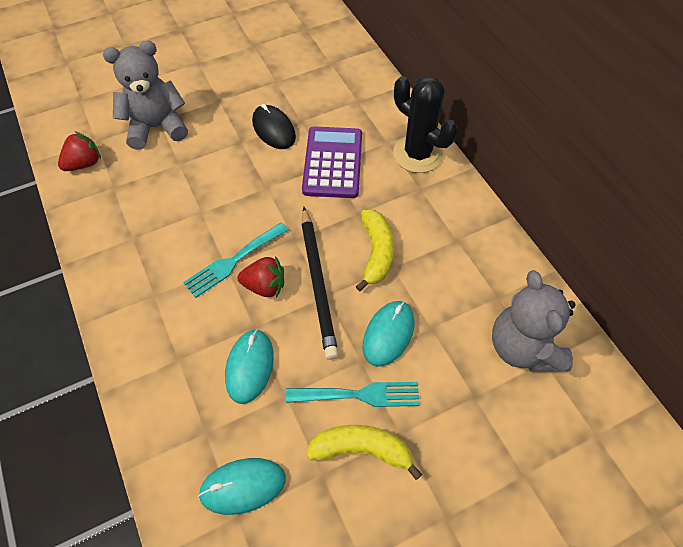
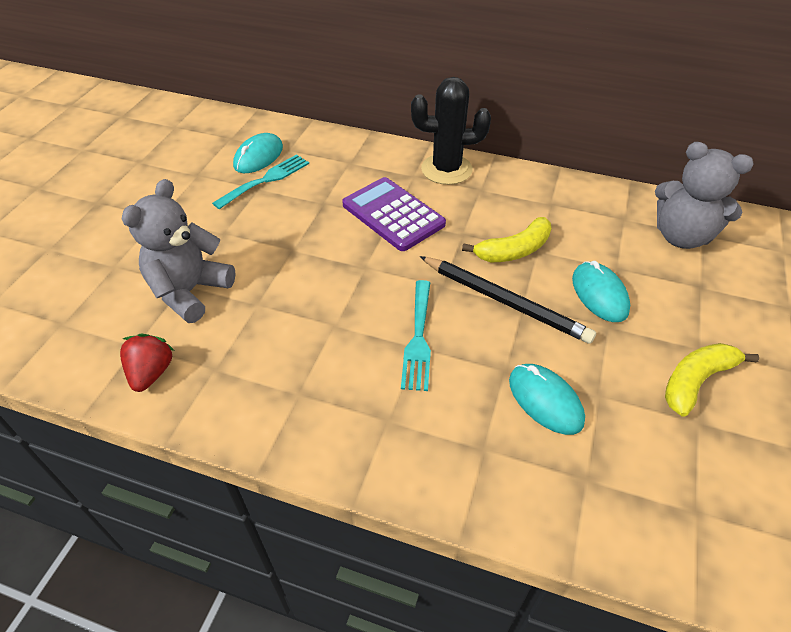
camera: 45 degrees left, 10 degrees down
(243, 486) = (668, 487): turquoise mouse -> turquoise mouse (258, 157)
(265, 286) = (470, 335): red strawberry -> none
(273, 129) = (309, 223): black mouse -> none
(359, 395) = (641, 348): turquoise fork -> turquoise fork (266, 180)
(376, 253) = (514, 250): yellow banana -> yellow banana turned 105 degrees clockwise

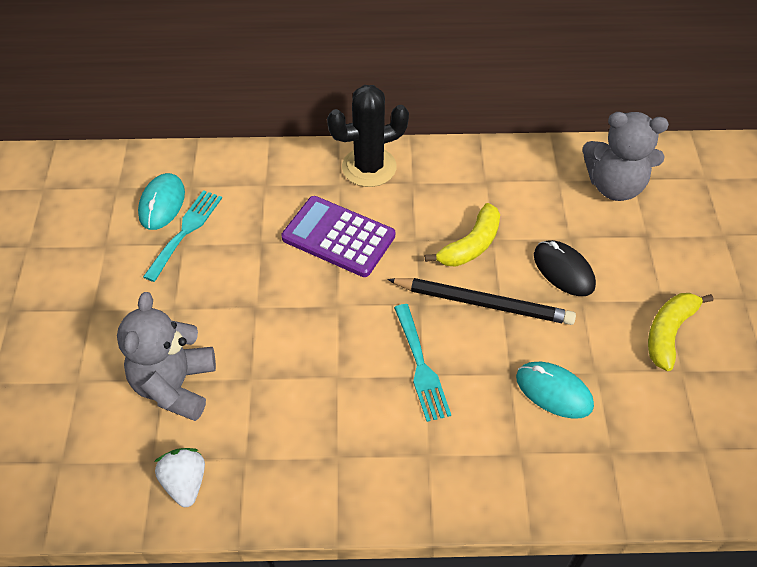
camera: 20 degrees left, 5 degrees up
(151, 373) = (185, 483): red strawberry -> white strawberry
(599, 294) = (563, 270): turquoise mouse -> black mouse

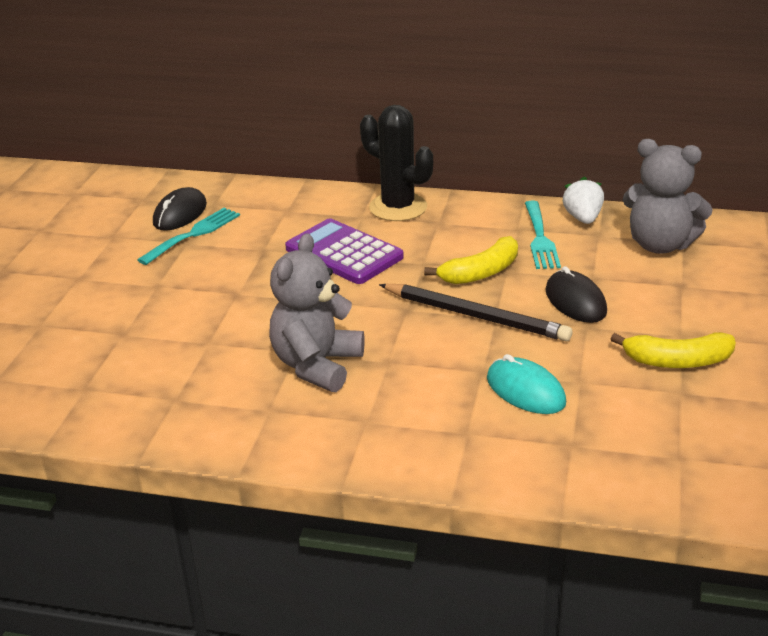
camera: 15 degrees right, 20 degrees down
(162, 204) = (180, 214): turquoise mouse -> black mouse
(175, 385) = (131, 339): grey teddy bear -> grey teddy bear (317, 365)
(185, 483) = (107, 408): white strawberry -> white strawberry (583, 218)
(369, 167) = (398, 207): black cactus -> black cactus turned 45 degrees clockwise
(421, 366) = (388, 355): turquoise fork -> turquoise fork (540, 238)
(669, 333) = (677, 361): yellow banana -> yellow banana turned 135 degrees counterclockwise

